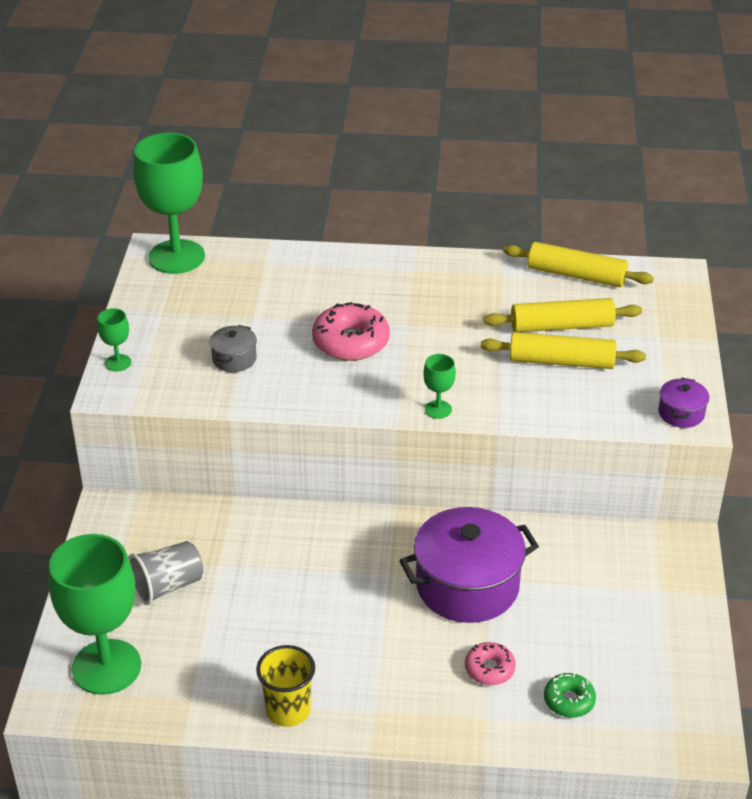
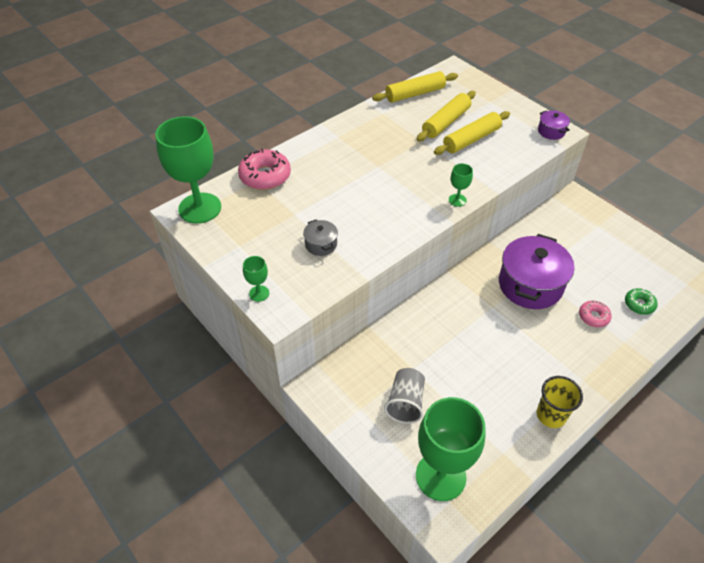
camera: 45 degrees left, 10 degrees up
(351, 342) = (365, 194): pink donut -> pink donut (265, 176)

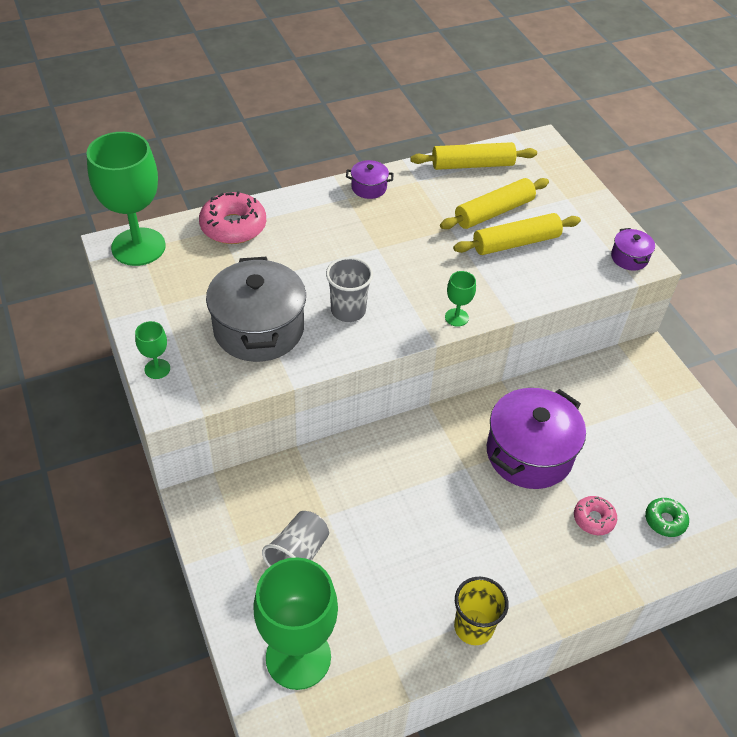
camera: 15 degrees right, 0 degrees up
(321, 244) = (259, 329): grey pot -> grey pot, size x2.20
(350, 126) = (369, 188): none -> purple pot
(379, 215) = (348, 310): none -> grey cup

